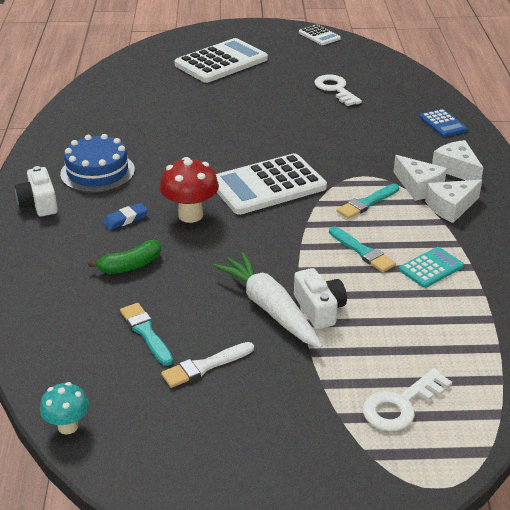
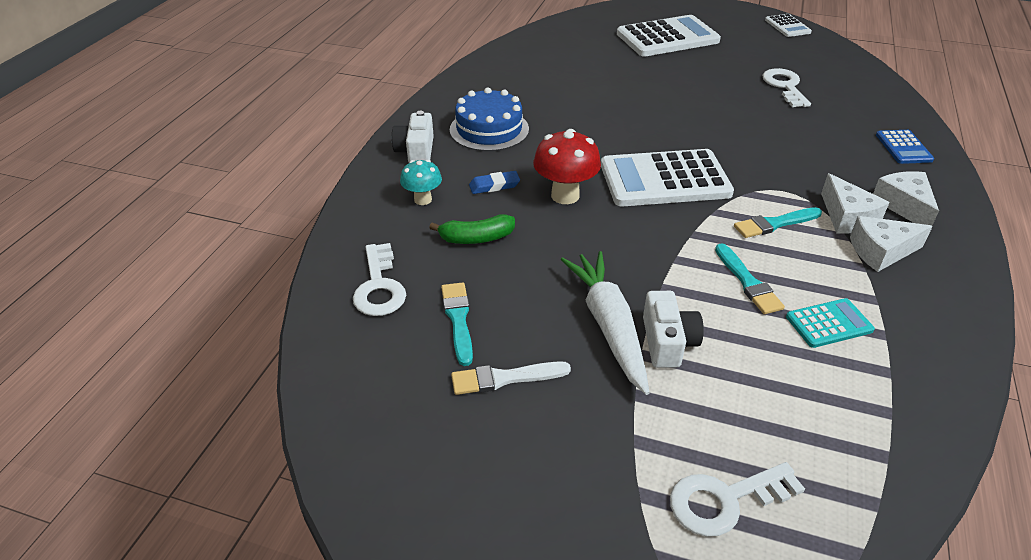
camera: 20 degrees right, 5 degrees up
(65, 323) = (379, 287): none -> white key
(68, 426) = (325, 409): turquoise mushroom -> turquoise mushroom (423, 199)

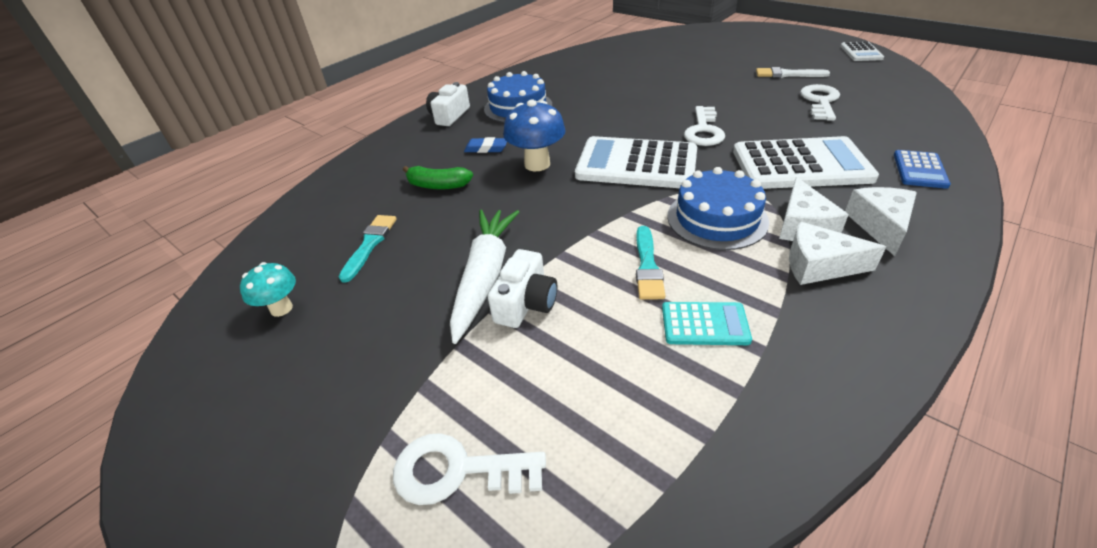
camera: 25 degrees right, 0 degrees up
(379, 287) = (336, 208): white key -> white key (704, 131)
(423, 199) = (423, 151): turquoise mushroom -> turquoise mushroom (281, 308)
(505, 378) = (363, 300): white brush -> white brush (787, 74)
(565, 195) = (537, 164): red mushroom -> blue mushroom
(667, 38) = (730, 53): white calculator -> white calculator (800, 165)
(774, 224) = (717, 218): turquoise brush -> blue cake

